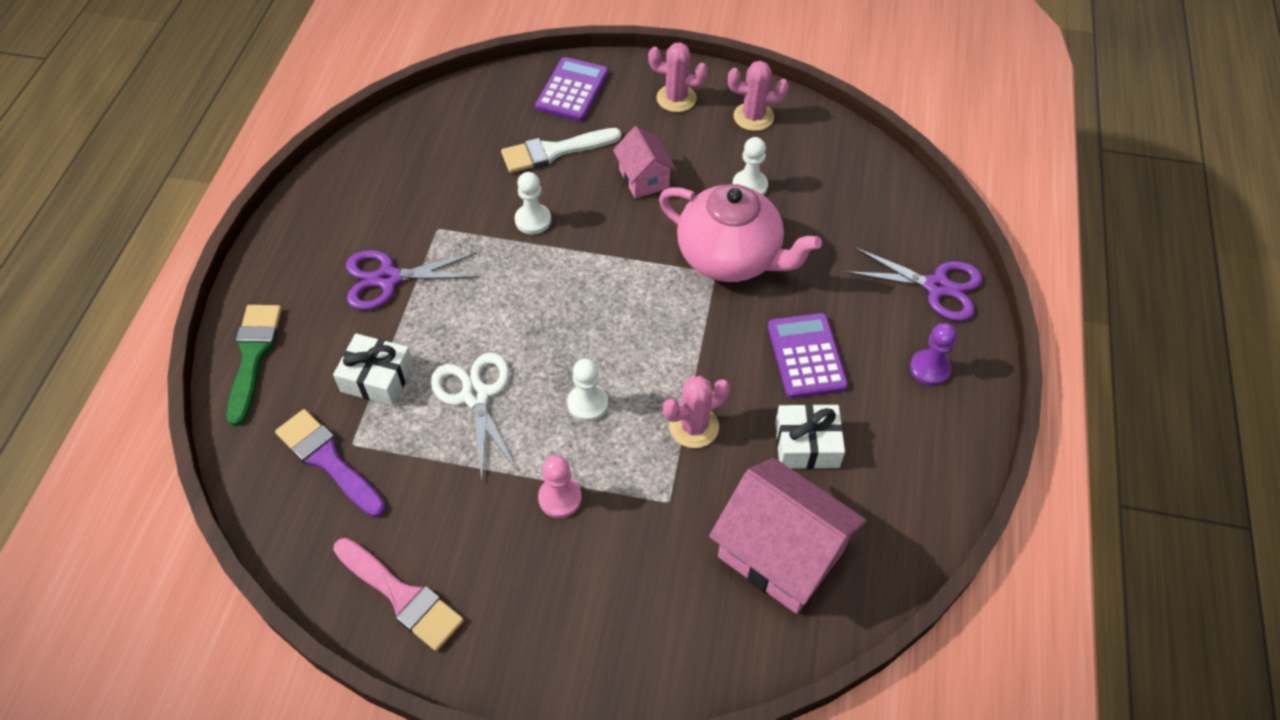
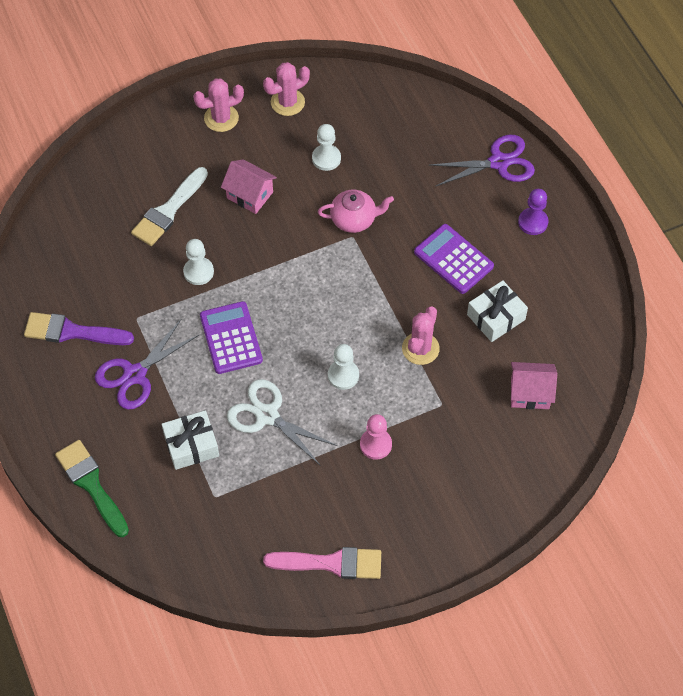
camera: 35 degrees left, 5 degrees up
(328, 460) = (209, 516): purple brush -> purple brush (72, 332)
(572, 90) = (139, 154): purple calculator -> purple calculator (231, 338)
(730, 257) = (354, 219): pink teapot -> pink teapot, size x0.55
(780, 554) = (530, 393): pink house -> pink house, size x0.56

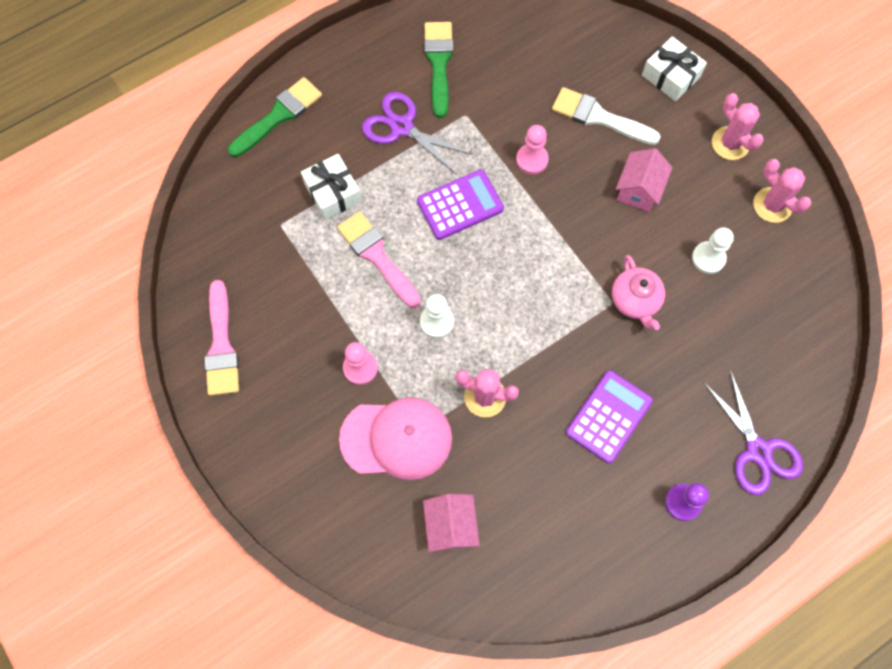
camera: 80 degrees right, 10 degrees up
(72, 332) = (439, 63): purple brush -> green brush
(198, 272) = (532, 160): white pawn -> pink pawn
(267, 415) = (377, 256): white scissors -> pink brush
(447, 424) = (396, 438): none -> pink cap
(496, 317) = (542, 475): white gift -> white gift (670, 76)

